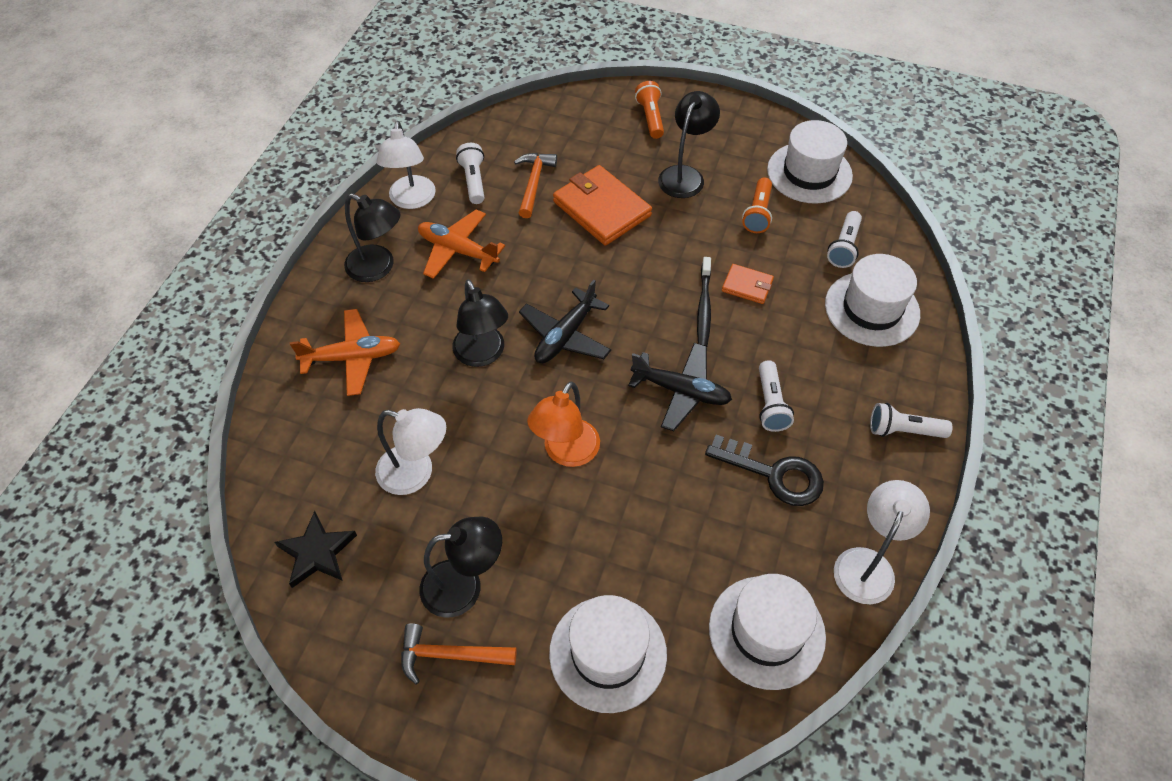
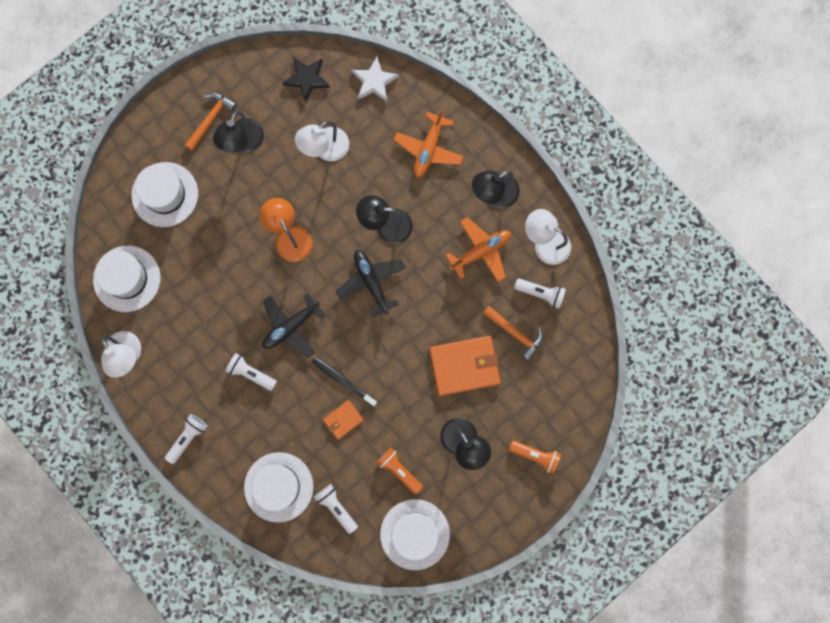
camera: 120 degrees right, 25 degrees up
(282, 464) = (374, 81): none -> white star
(774, 474) = (207, 343): black key -> none

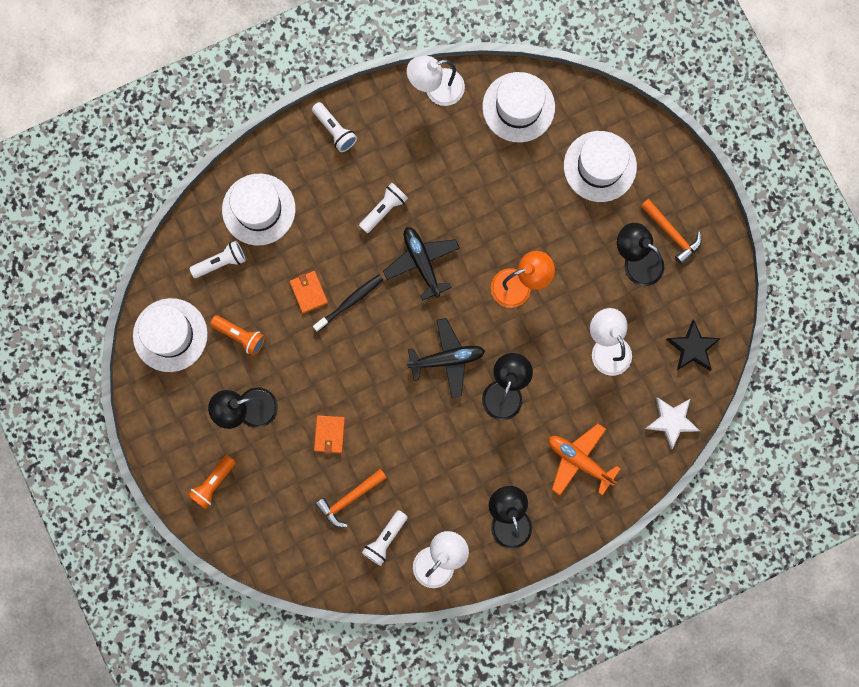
camera: 105 degrees right, 0 degrees up
(399, 470) = (240, 336): orange flashlight -> orange flashlight turned 60 degrees clockwise
(464, 366) = (329, 434): orange wallet -> orange wallet, size x0.51
(480, 251) = (449, 486): orange plane -> none

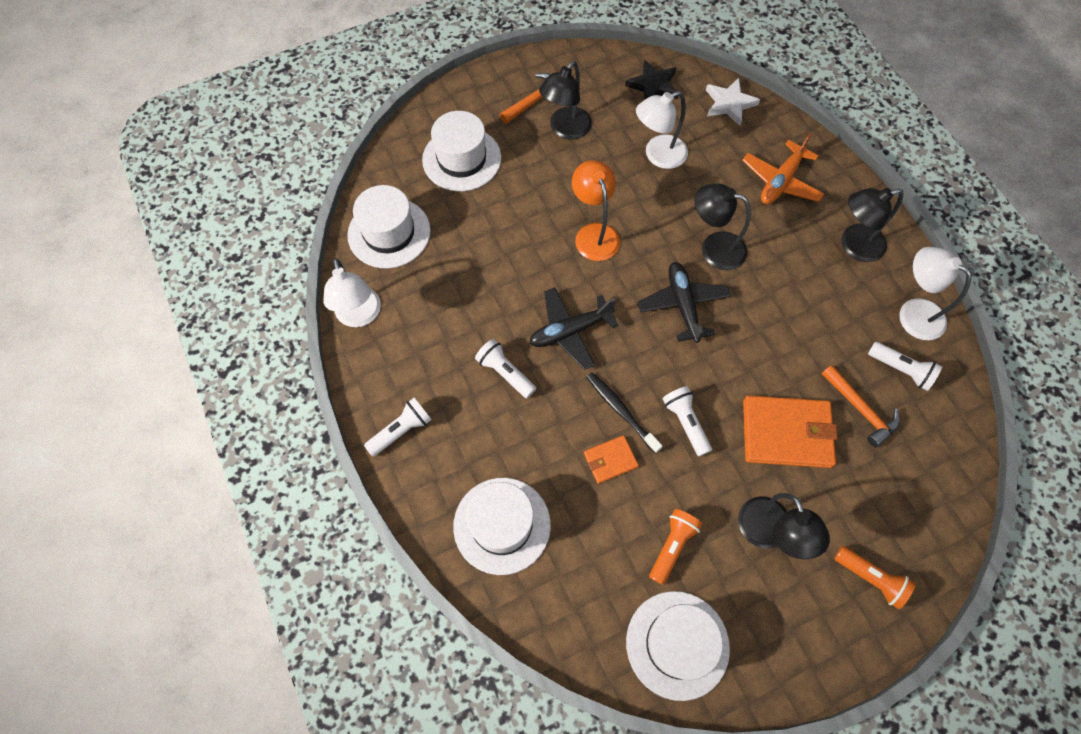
camera: 90 degrees left, 15 degrees down
(221, 262) = (574, 574): white flashlight -> white flashlight (685, 422)
(329, 434) = (786, 433): orange wallet -> orange wallet, size x1.94

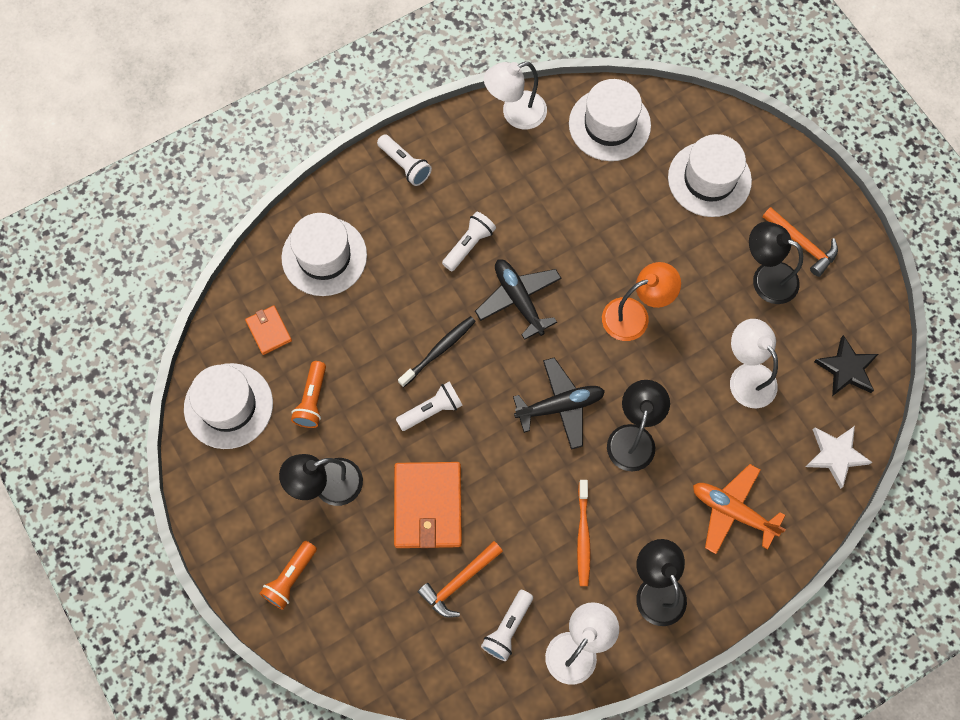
camera: 85 degrees right, 5 degrees up
(610, 460) = (389, 343): orange wallet -> orange wallet (269, 331)
(672, 546) = (312, 400): orange flashlight -> orange flashlight turned 75 degrees clockwise
(809, 298) = (583, 536): none -> orange toothbrush

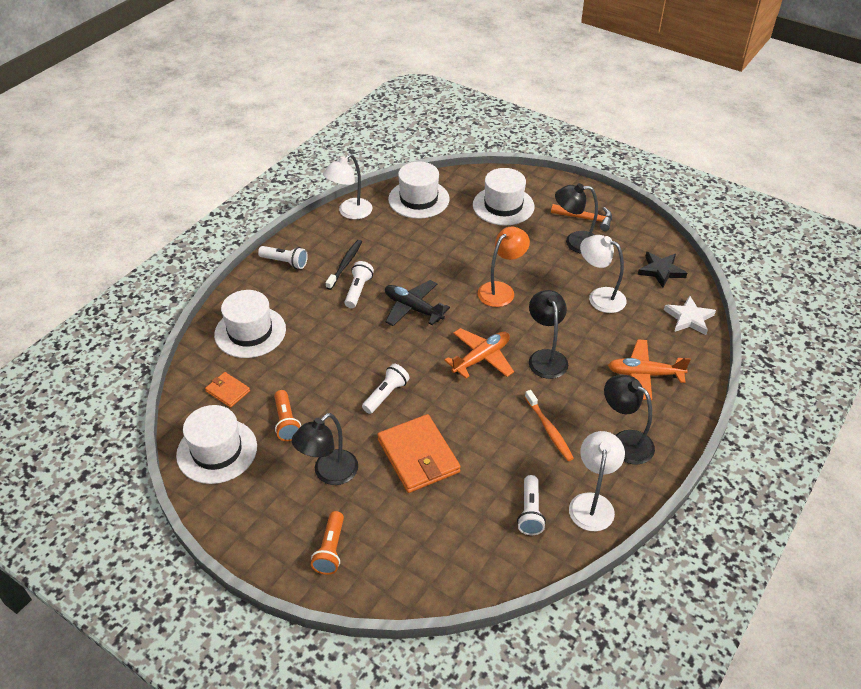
camera: 25 degrees left, 25 degrees down
(439, 350) = (371, 357): black toothbrush -> black toothbrush (345, 264)
(459, 581) = (472, 496): orange hammer -> none
(560, 406) = (481, 358): black plane -> orange plane

